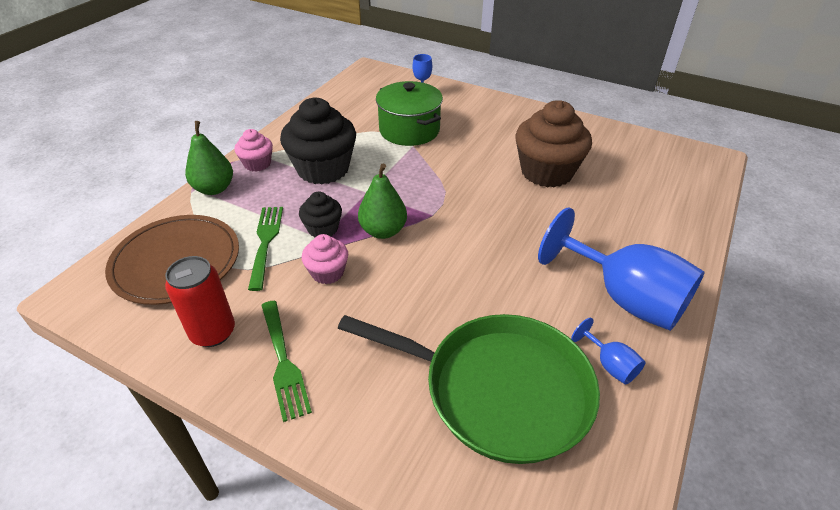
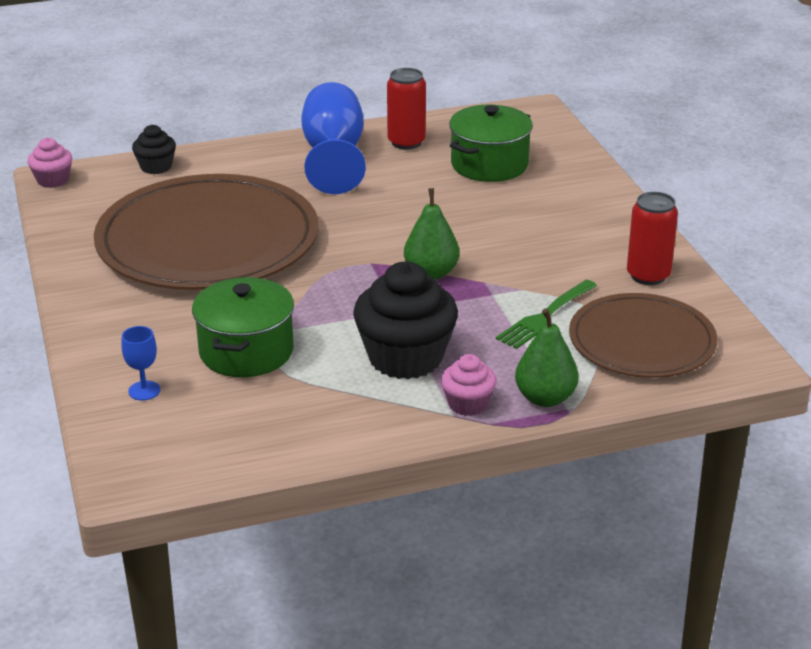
camera: 135 degrees left, 10 degrees down
(283, 362) = (610, 236): green fork -> none
(323, 229) = (480, 301): black cupcake -> black cupcake (156, 167)
(327, 272) = (518, 268): pink cupcake -> pink cupcake (53, 180)
(498, 390) = (489, 164): green pan -> green pot
(546, 172) = (208, 241): brown cupcake -> brown plate
(610, 365) = (406, 142): blue goblet -> red can

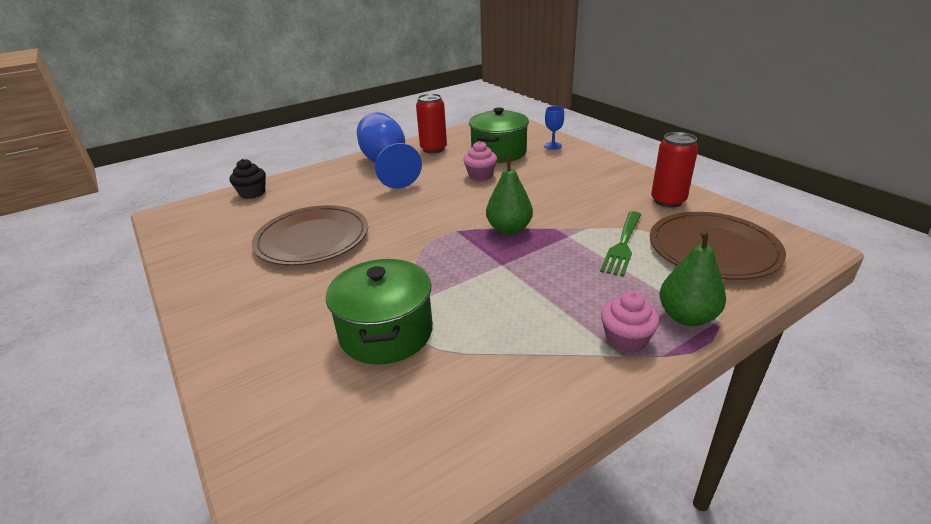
camera: 15 degrees left, 0 degrees up
(53, 180) = (166, 216): pink cupcake -> pink cupcake (480, 175)
(144, 391) = (293, 404): blue goblet -> blue goblet (553, 146)
(208, 241) = (312, 239): brown plate -> brown plate, size x0.60
(405, 358) = (537, 305): black cupcake -> none

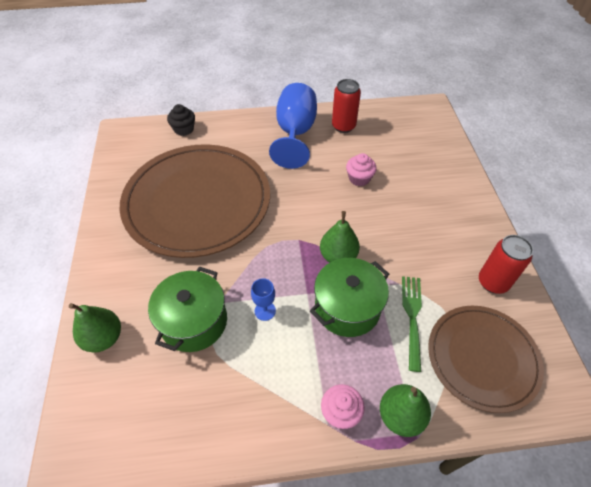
camera: 25 degrees right, 20 degrees up
(267, 394) = (104, 338): none -> green pear
(312, 239) = (197, 202): brown plate -> brown plate, size x1.68
(499, 152) = (394, 153): green pot -> green pot (347, 308)
(553, 146) = (447, 163): blue goblet -> blue goblet (265, 311)
(622, 245) = (412, 317): green fork -> green fork turned 135 degrees clockwise

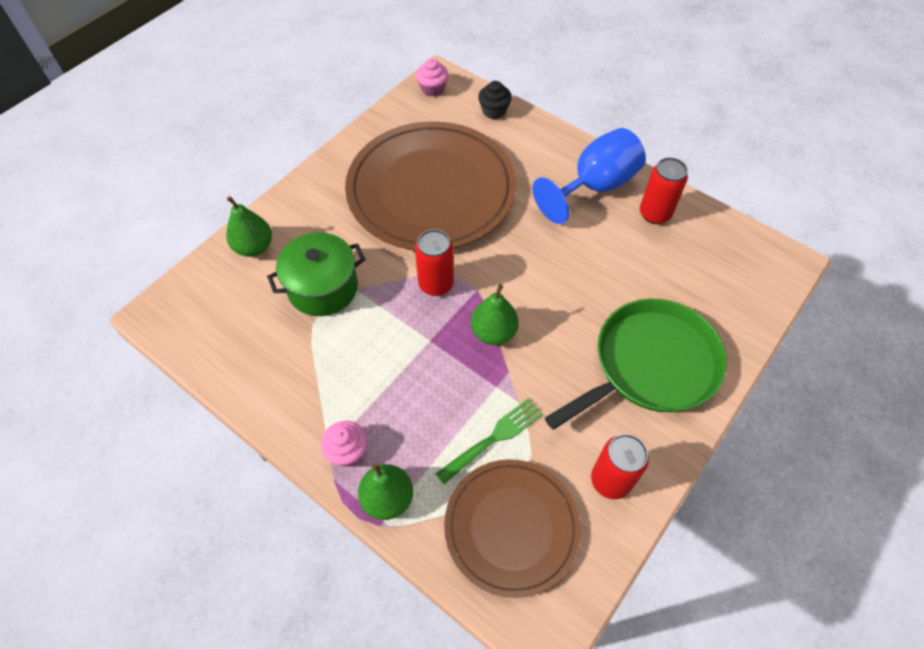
camera: 45 degrees right, 5 degrees up
(265, 311) = (381, 325): blue goblet -> none
(269, 256) = (436, 284): none -> red can
(347, 308) = (448, 381): green pot -> none
(359, 178) = (603, 278): pink cupcake -> pink cupcake (432, 89)
(435, 205) = (650, 365): none -> green pan

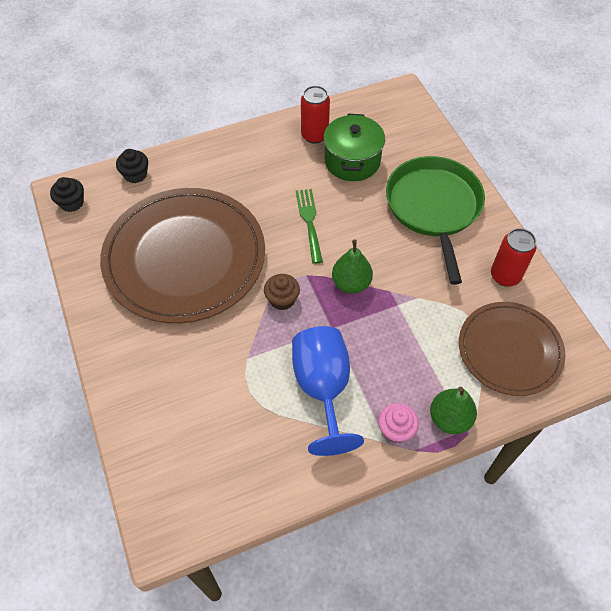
camera: 60 degrees left, 0 degrees up
(254, 247) = (144, 420): green pear -> none
(323, 288) = (229, 382): green pot -> green pot (352, 161)
(432, 89) = (72, 203): pink cupcake -> black cupcake
(436, 284) = (282, 299): red can -> brown cupcake
(494, 438) = (438, 327): green fork -> green fork (309, 222)
(594, 186) = (264, 154): blue goblet -> blue goblet (323, 388)

